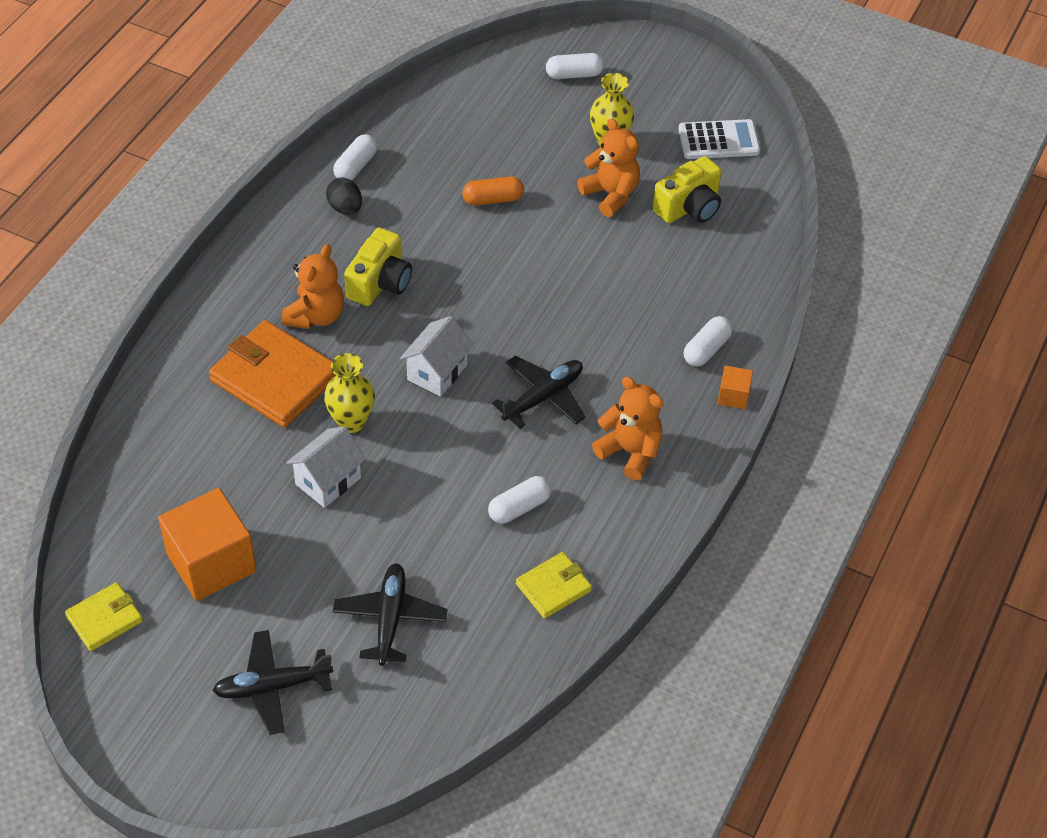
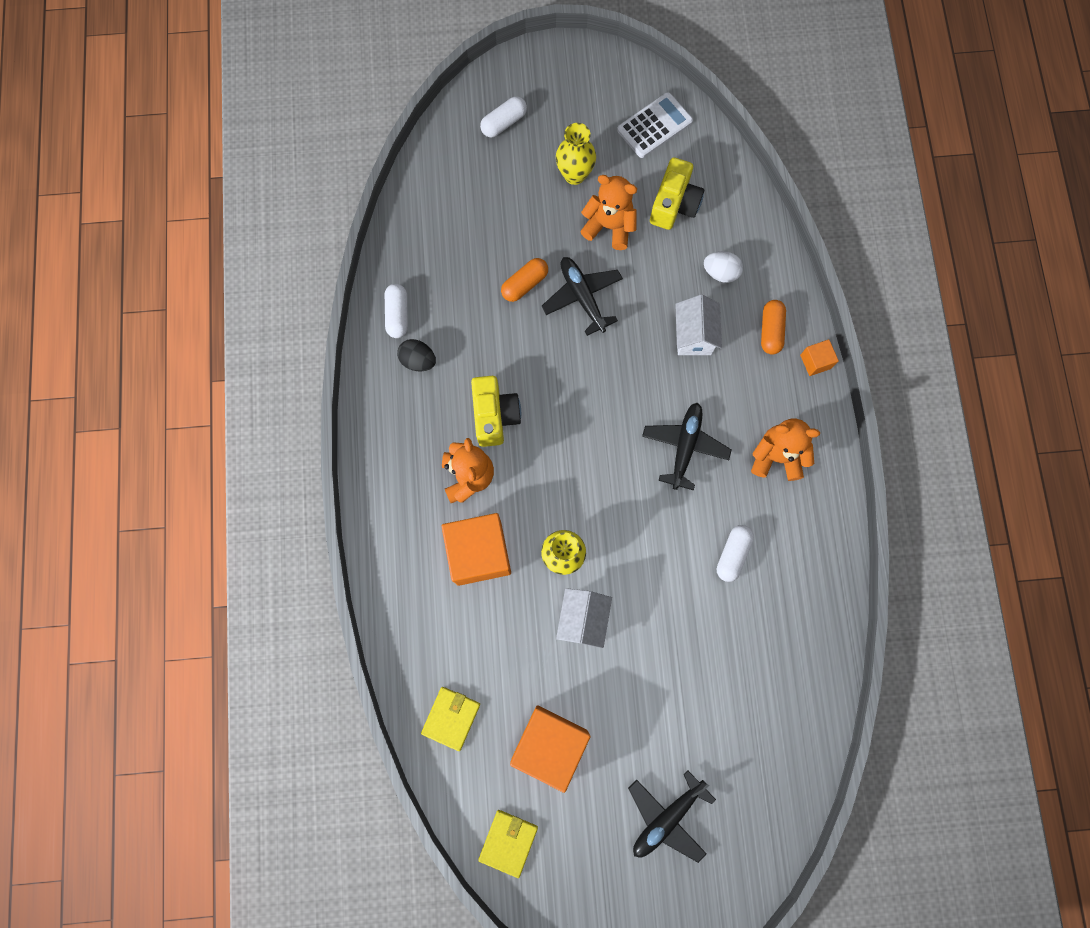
camera: 30 degrees left, 25 degrees up
(275, 378) = (479, 553): orange wallet -> orange cube
(390, 618) = (707, 707): black plane -> black plane (582, 297)
(437, 372) = (594, 472): white house -> white house (693, 335)
(553, 587) = (800, 607): yellow wallet -> yellow wallet (451, 718)
(692, 280) = (720, 273): none -> white egg
(706, 349) = (770, 331): white capsule -> orange capsule

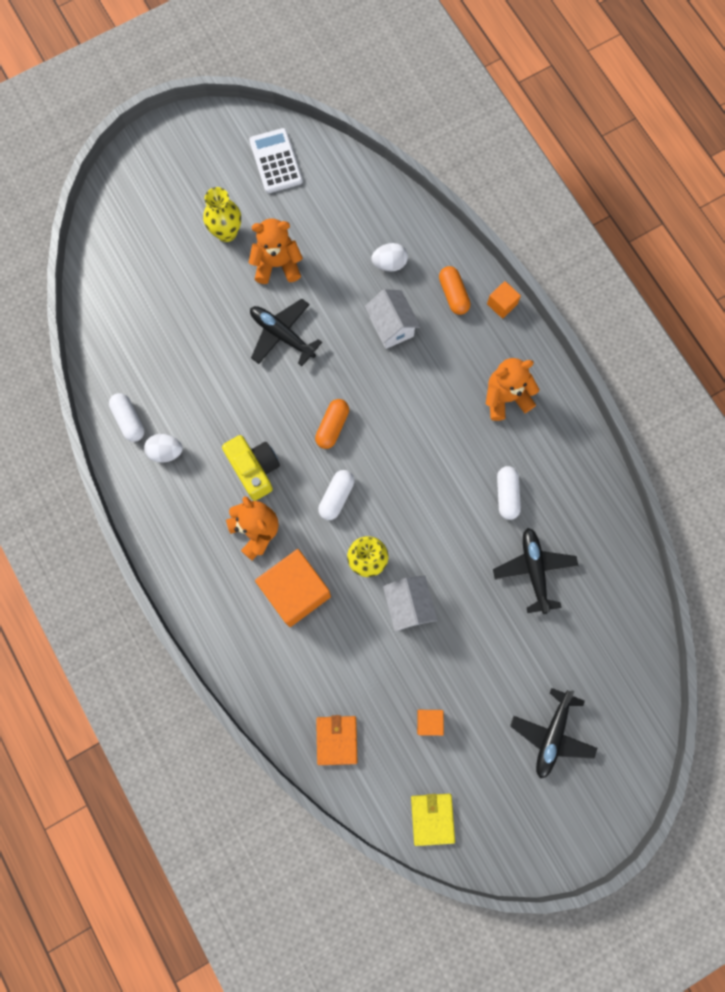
camera: 25 degrees left, 0 degrees up
(418, 360) = (166, 452): black egg -> white egg
(451, 718) = (337, 740): yellow wallet -> orange wallet
(504, 123) = (143, 213): white capsule -> white capsule (336, 497)
(525, 284) = (227, 345): orange capsule -> orange capsule (332, 426)
(550, 744) = (429, 722): orange cube -> orange cube, size x0.46
(654, 126) = (276, 161): white calculator -> white calculator turned 45 degrees counterclockwise
(674, 204) = (323, 222): yellow camera -> none
(684, 446) = (426, 423): black plane -> black plane (534, 570)

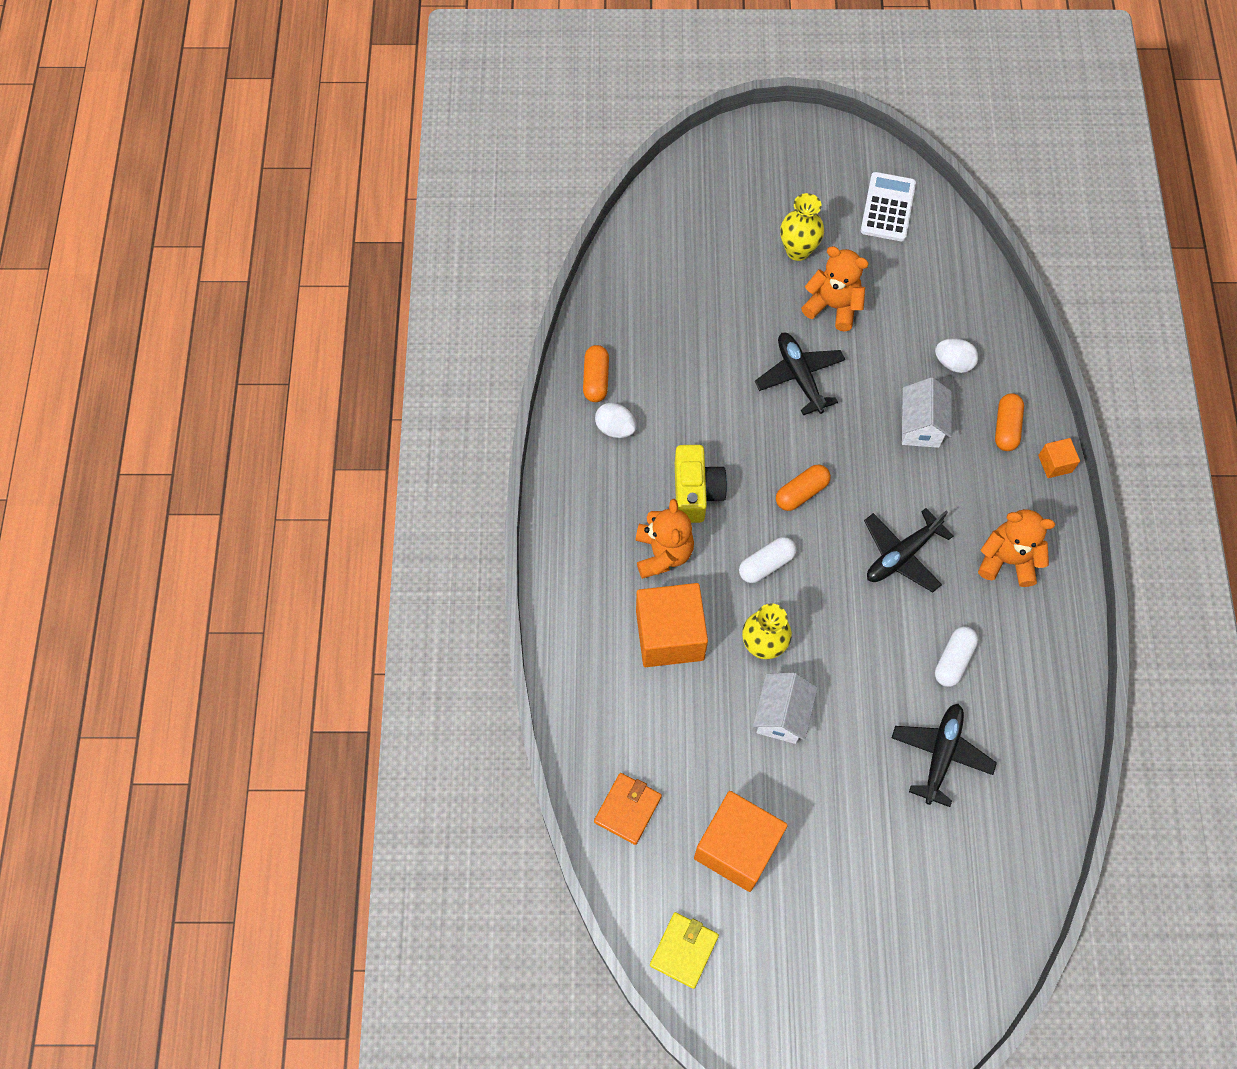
camera: 30 degrees right, 10 degrees down
(129, 420) = (596, 379): white capsule -> orange capsule
(429, 722) = (737, 847): orange cube -> orange cube, size x2.18
(552, 735) = (865, 939): black plane -> black plane (901, 555)

